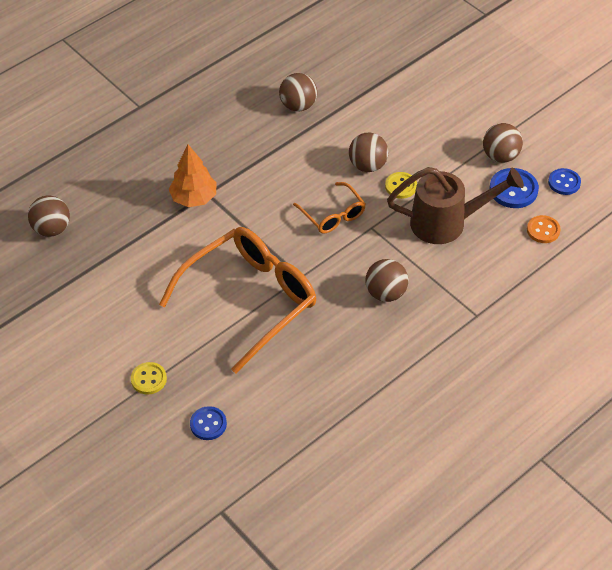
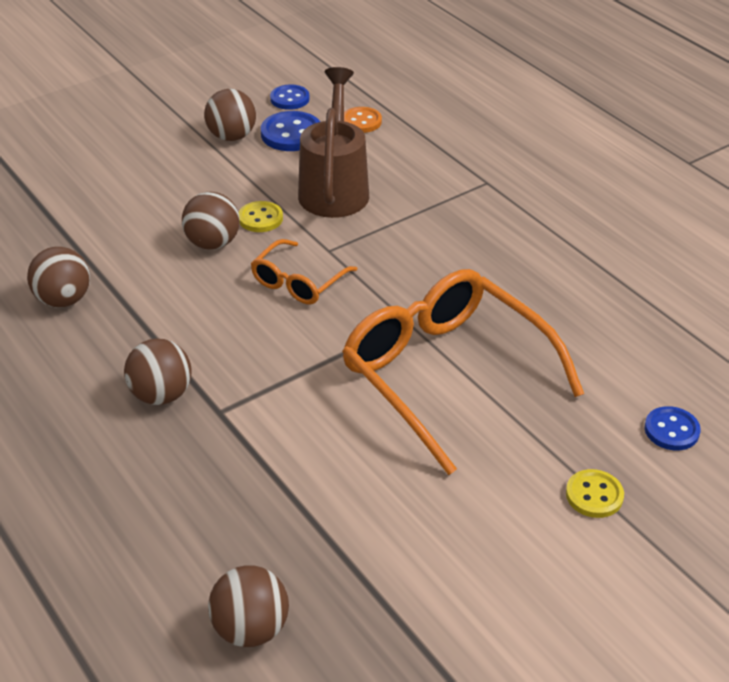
camera: 85 degrees left, 10 degrees down
(194, 198) = (226, 428): orange tree -> none
(333, 215) = (298, 282): orange glasses -> orange glasses turned 150 degrees clockwise
(386, 293) = (445, 248): brown ball -> brown ball (161, 395)

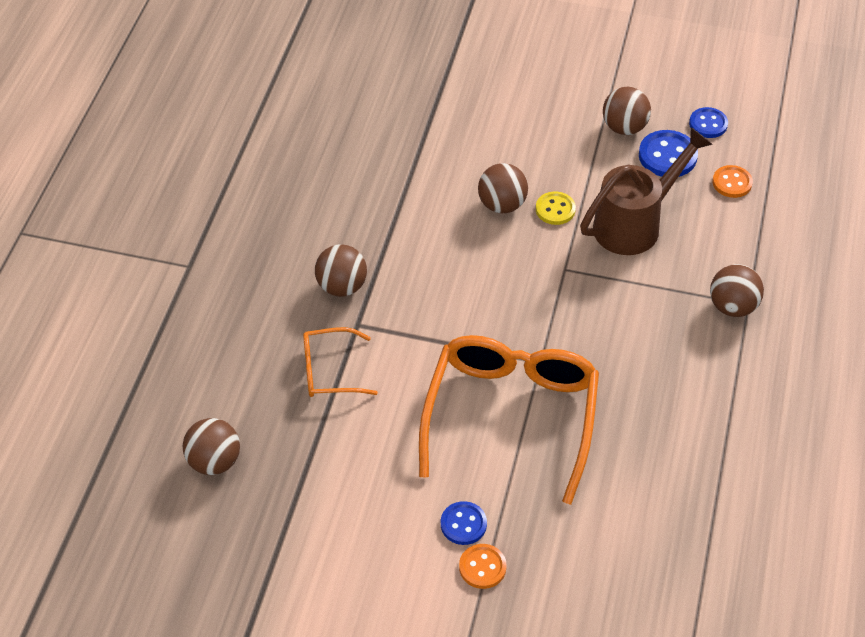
camera: 50 degrees right, 10 degrees up
(63, 300) = (369, 176): brown ball -> brown ball (732, 306)
(298, 282) = (514, 276): orange glasses -> orange glasses (329, 371)
(594, 495) = (482, 567): yellow button -> orange button
(671, 430) = (590, 577): blue button -> blue button (463, 524)

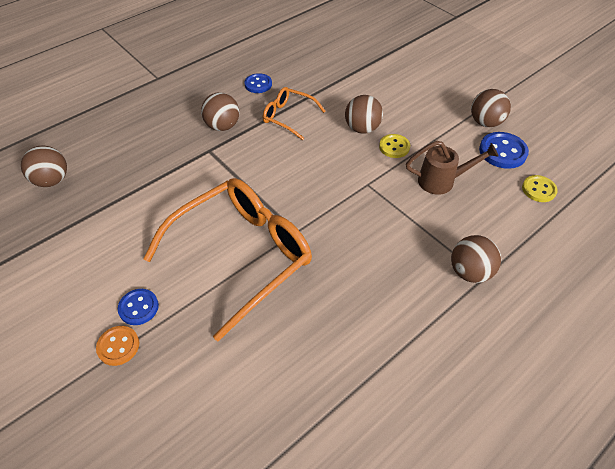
camera: 35 degrees right, 0 degrees up
(329, 371) = (166, 167): orange glasses -> orange glasses (288, 117)
(635, 224) = (442, 181): brown watering can -> brown watering can, size x0.66
(708, 124) = (550, 146): blue button -> blue button (258, 84)
(732, 183) = (538, 189): orange button -> yellow button

